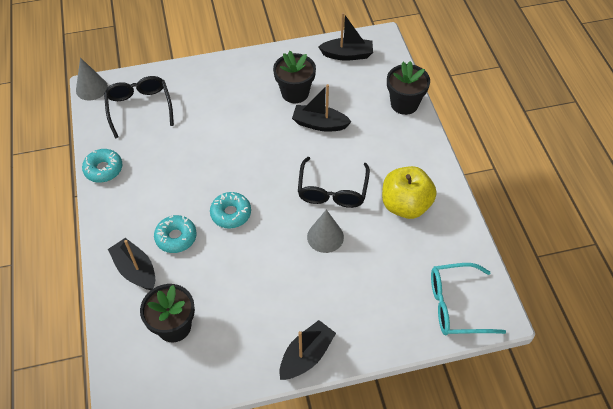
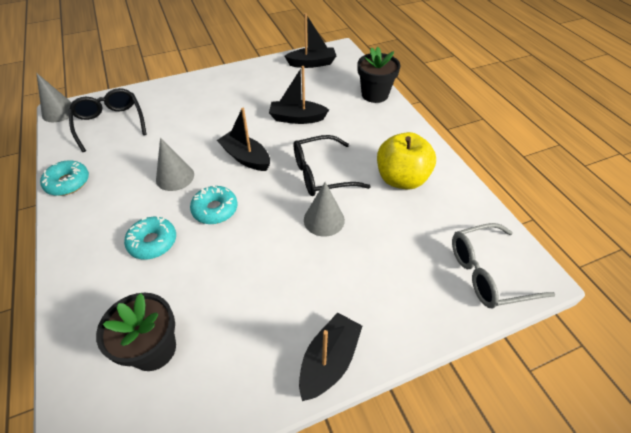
camera: 10 degrees left, 5 degrees down
(135, 270) = (103, 285): black boat -> black boat (246, 158)
(197, 175) = (175, 177): none -> grey cone
(295, 93) = (268, 96): black flower pot -> none
(332, 190) = (322, 173): black glasses -> black glasses turned 75 degrees clockwise
(457, 305) = (489, 272): turquoise glasses -> grey glasses

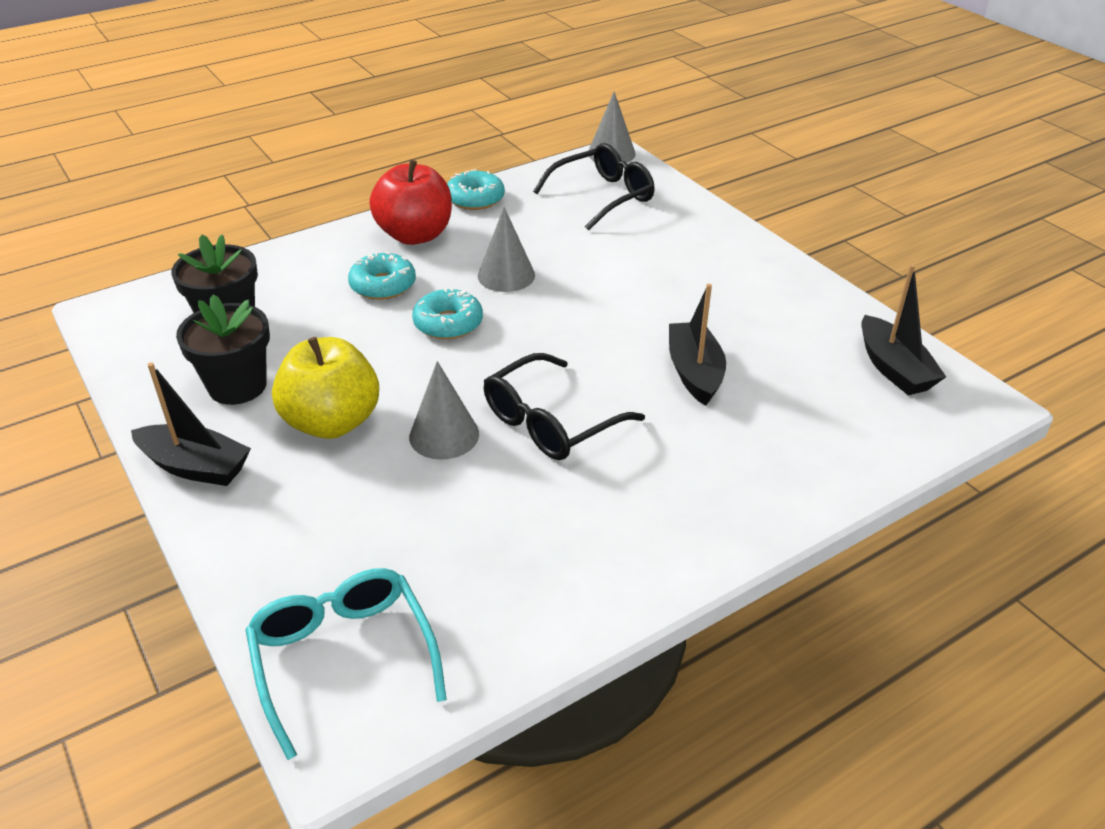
camera: 80 degrees right, 10 degrees down
(96, 220) = (415, 235): none -> red apple
(246, 158) = (567, 332): black boat -> none
(322, 173) = (552, 421): black glasses -> black glasses turned 105 degrees counterclockwise
(374, 94) = (830, 473): black flower pot -> black flower pot (237, 386)
(401, 179) = (565, 528): yellow apple -> yellow apple (332, 422)
(489, 272) = (344, 659): grey glasses -> turquoise glasses

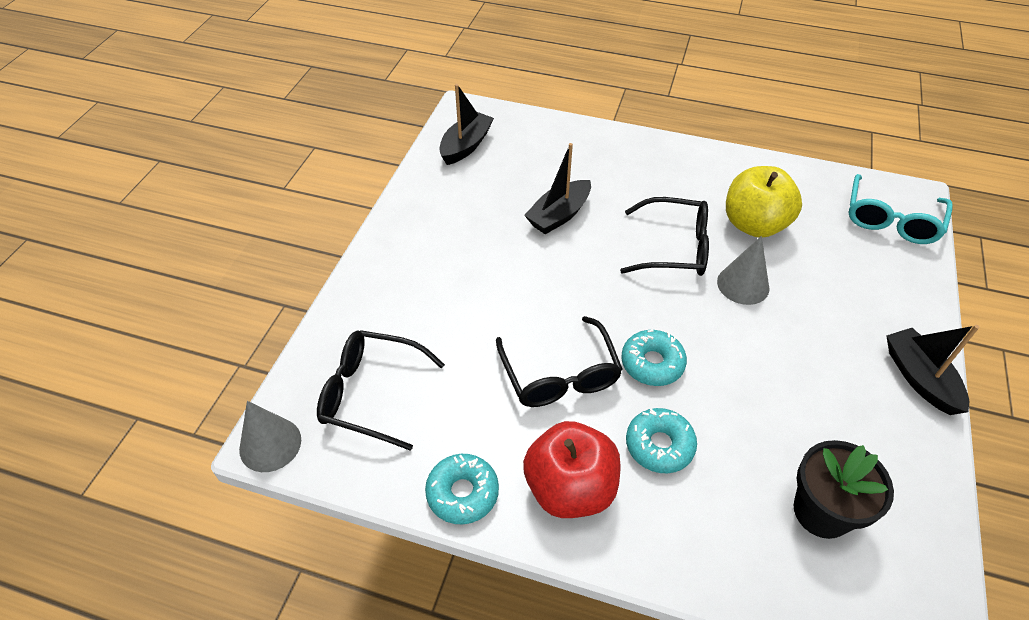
camera: 130 degrees left, 10 degrees up
(237, 386) = (853, 428): black flower pot -> none
(332, 422) = (805, 344): yellow apple -> yellow apple (754, 224)
(506, 275) = (559, 374): grey cone -> black glasses

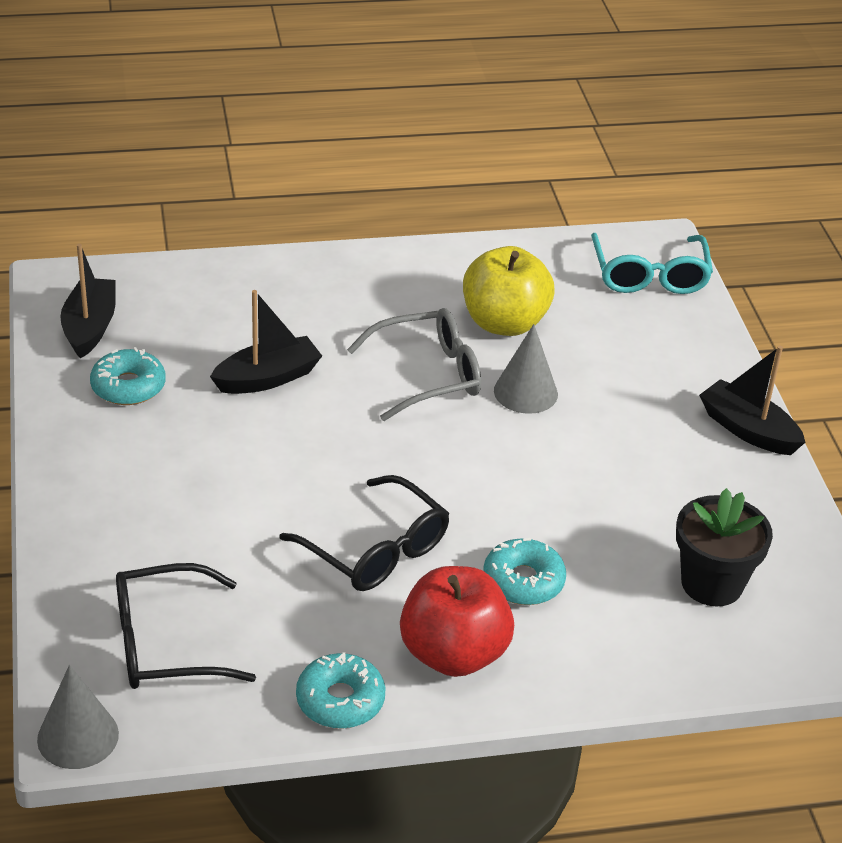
camera: 30 degrees left, 10 degrees down
(559, 215) = (268, 378): black boat -> black boat turned 135 degrees counterclockwise
(652, 363) = (471, 504): turquoise donut -> turquoise donut (128, 386)
(673, 247) = (426, 375): black glasses -> grey glasses

